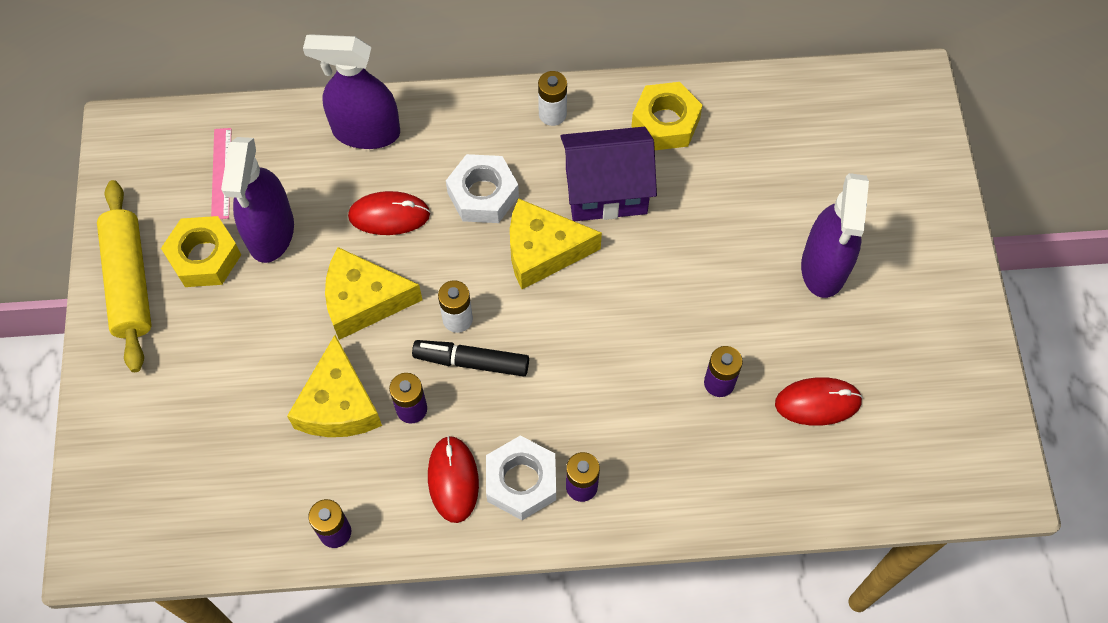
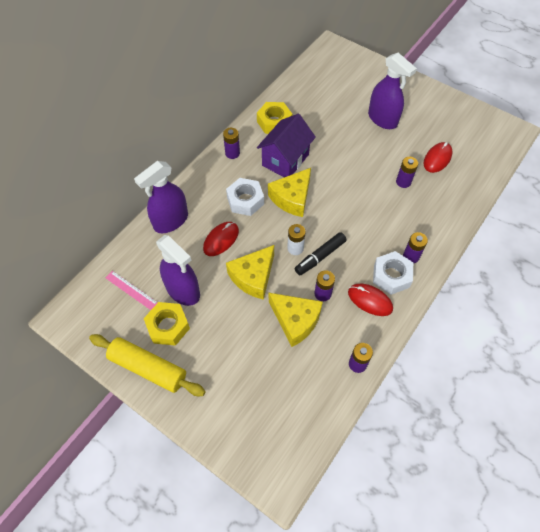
camera: 50 degrees left, 5 degrees down
(552, 114) = (232, 153): white battery -> purple battery

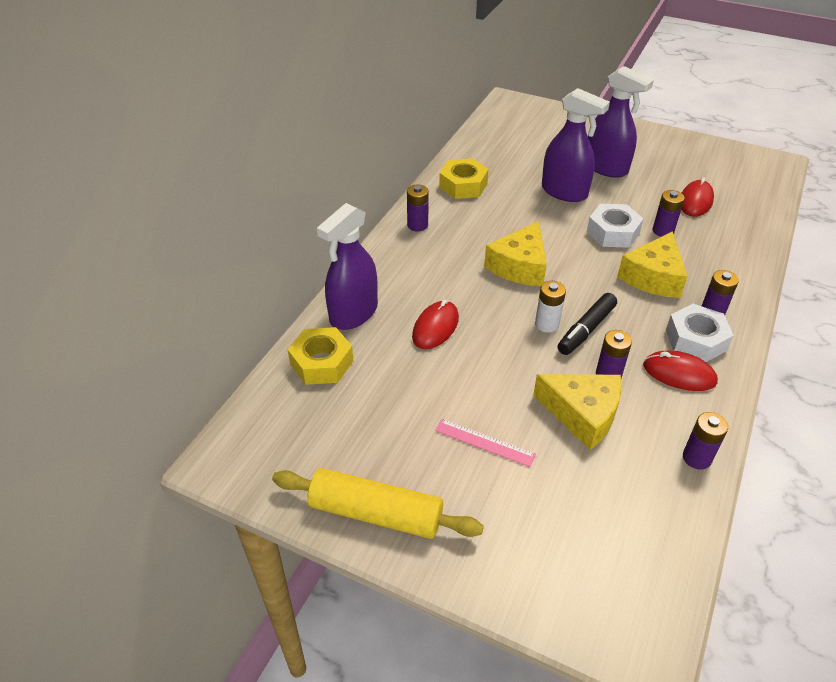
camera: 10 degrees left, 15 degrees down
(131, 290) = (318, 409): pink ruler -> pink ruler (484, 442)
(168, 326) = (390, 450): yellow nut -> yellow nut (321, 363)
(183, 290) = (399, 399): purple spray bottle -> purple spray bottle (564, 192)
(245, 200) = (454, 276): white nut -> white nut (613, 232)
(253, 277) = (499, 367): yellow cheese -> yellow cheese (653, 277)
(285, 160) = (494, 224): purple house -> none

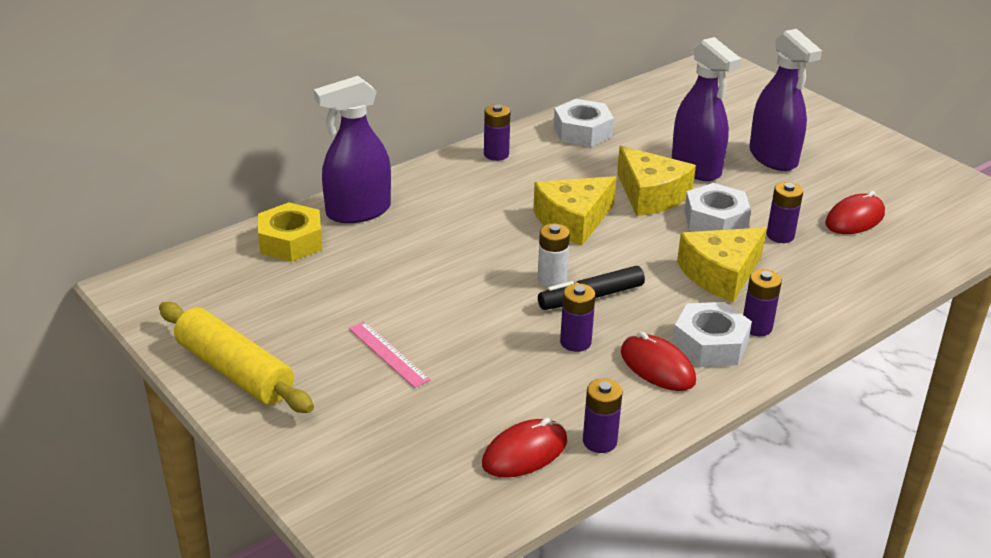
camera: 25 degrees right, 10 degrees down
(435, 327) = (430, 247): red mouse -> red mouse (524, 452)
(463, 185) = (582, 131): yellow nut -> white nut
(582, 414) = (512, 365): yellow cheese -> yellow cheese (651, 195)

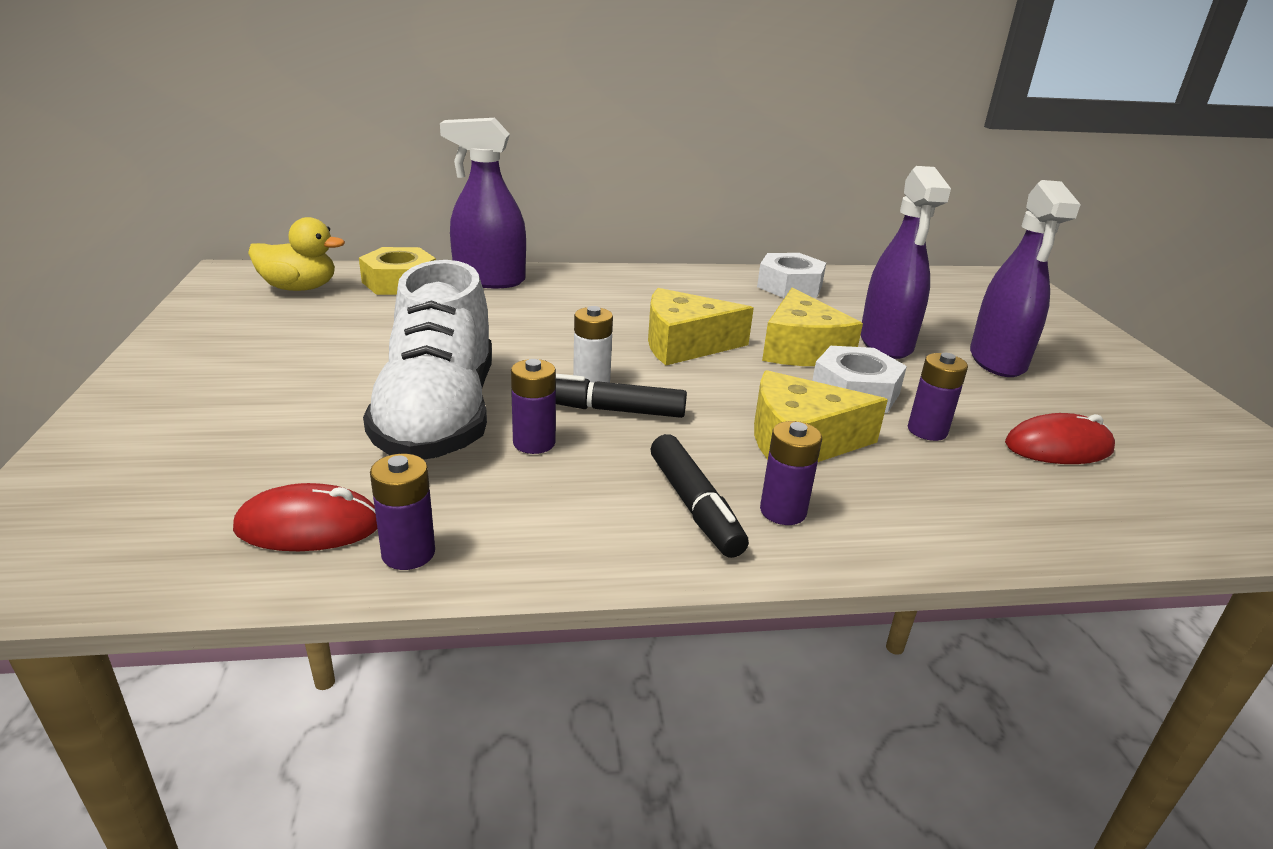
camera: 30 degrees right, 5 degrees down
(219, 280) = (299, 288): none -> yellow duck
(235, 371) = (190, 349): yellow rolling pin -> none
(388, 354) = (335, 384): pink ruler -> none
(493, 348) = (439, 416): none -> white shoe
(496, 154) = (677, 279): purple battery -> none
(657, 367) = (594, 503): red mouse -> none
(710, 344) = (694, 506): white nut -> black marker

